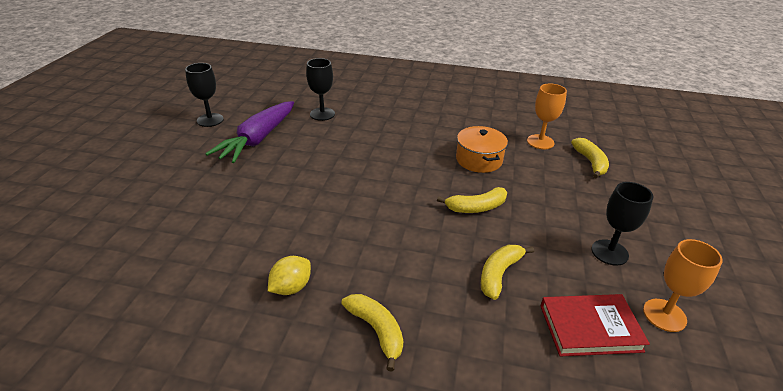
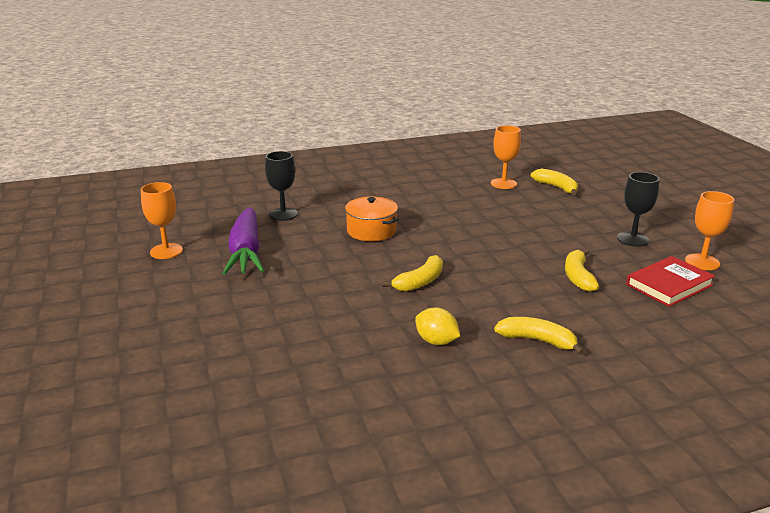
camera: 30 degrees left, 10 degrees down
(210, 120) = (166, 251): black goblet -> orange goblet
(291, 287) = (436, 341): yellow lemon -> yellow lemon turned 60 degrees counterclockwise
(476, 207) = (510, 242): yellow banana -> yellow banana (420, 282)
(479, 160) = (471, 209): orange pot -> orange pot (371, 231)

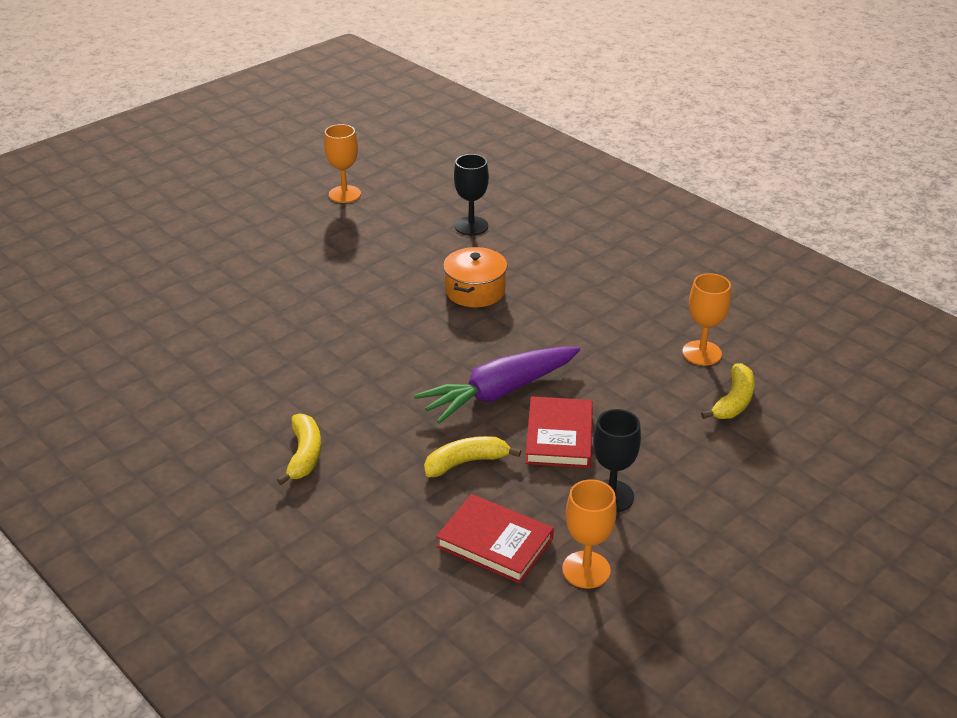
camera: 65 degrees right, 10 degrees up
(246, 252) = (372, 234): purple carrot -> purple carrot (498, 393)
(420, 282) = (379, 352): yellow banana -> none
(436, 341) = (269, 391): yellow lemon -> none
(564, 240) = (559, 436): none -> red book

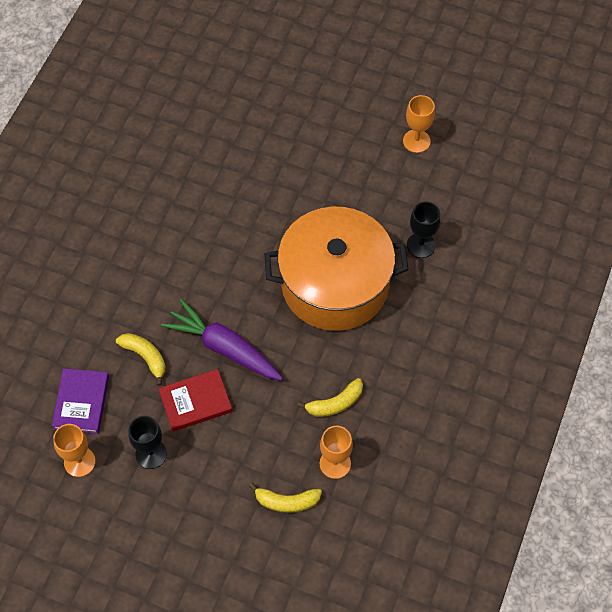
camera: 65 degrees right, 25 degrees up
(304, 455) = (112, 264): yellow banana -> yellow banana (335, 403)
(475, 291) = (335, 284): orange pot -> orange pot, size x2.23
(495, 542) = (81, 402): red book -> purple book

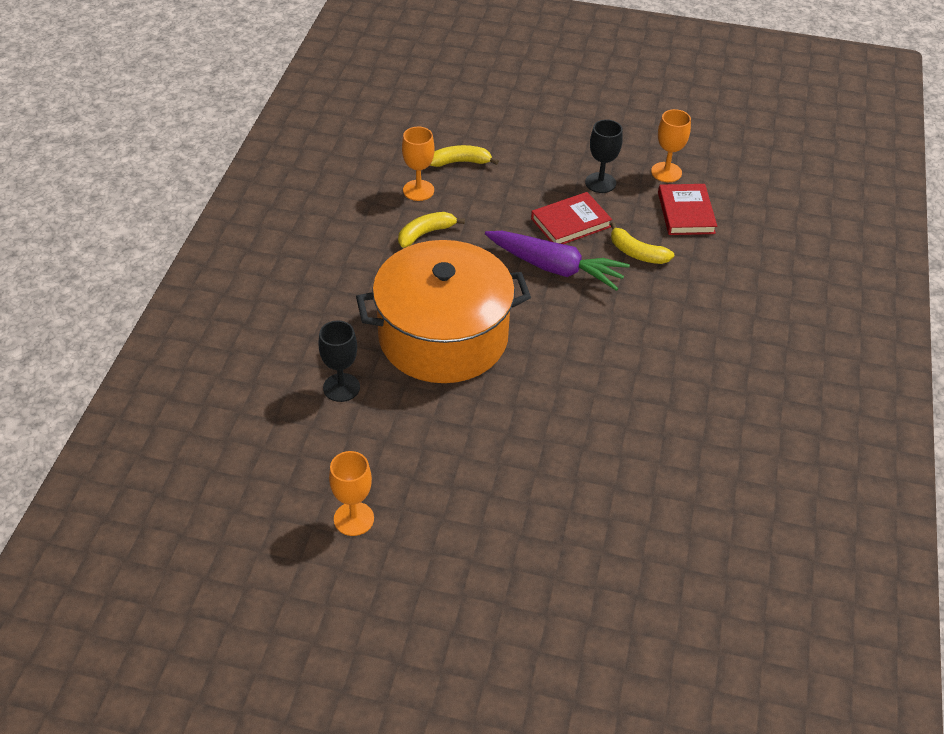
camera: 170 degrees right, 15 degrees down
(81, 402) = (685, 213): purple book -> red book

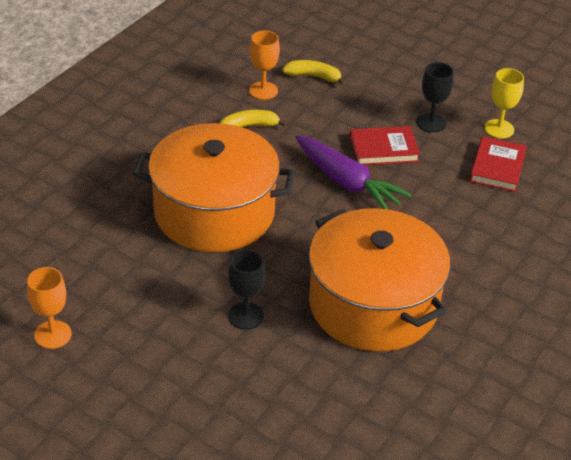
camera: 20 degrees right, 5 degrees down
(341, 387) = (104, 229): black goblet -> black goblet (245, 316)
(637, 253) = (430, 189): yellow banana -> none
(648, 388) = (373, 305): none -> orange pot
(666, 172) = (499, 129): orange goblet -> yellow goblet

